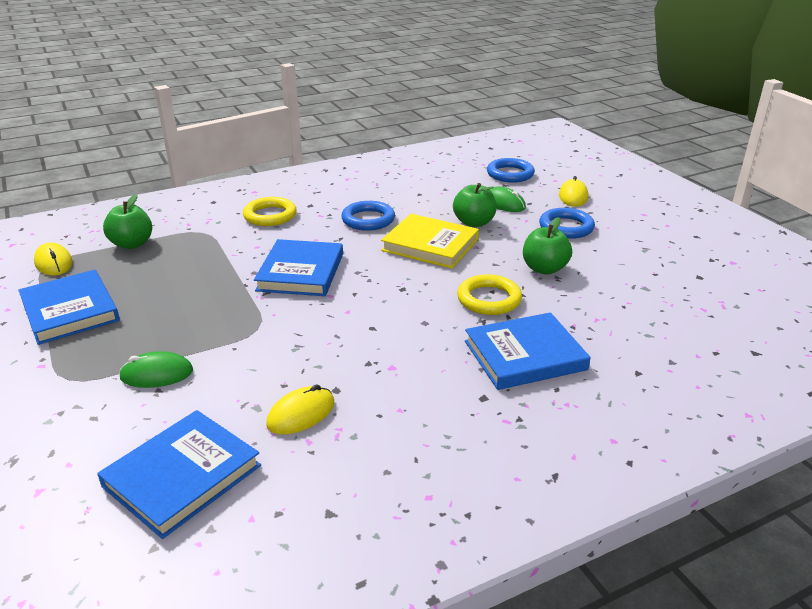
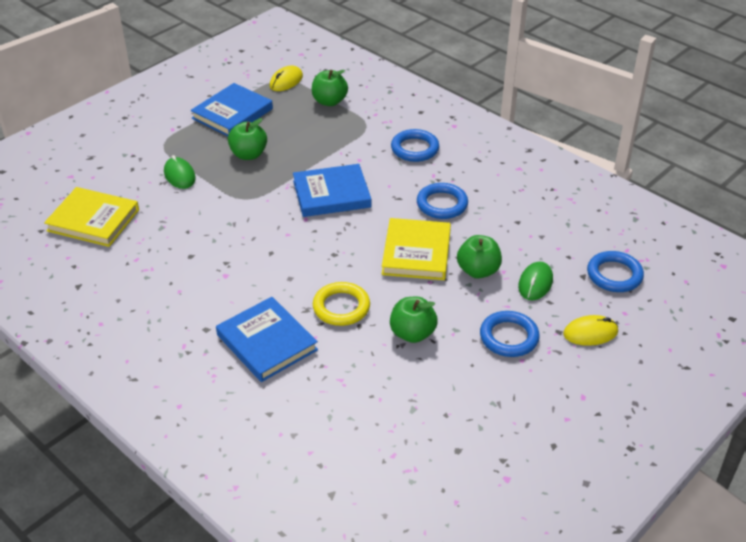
camera: 70 degrees right, 10 degrees up
(171, 312) = (248, 154): none -> green apple
(182, 476) = (93, 220): blue book -> yellow book
(270, 215) = (415, 149): yellow ring -> blue ring
(301, 414) = (160, 248): yellow mouse -> none

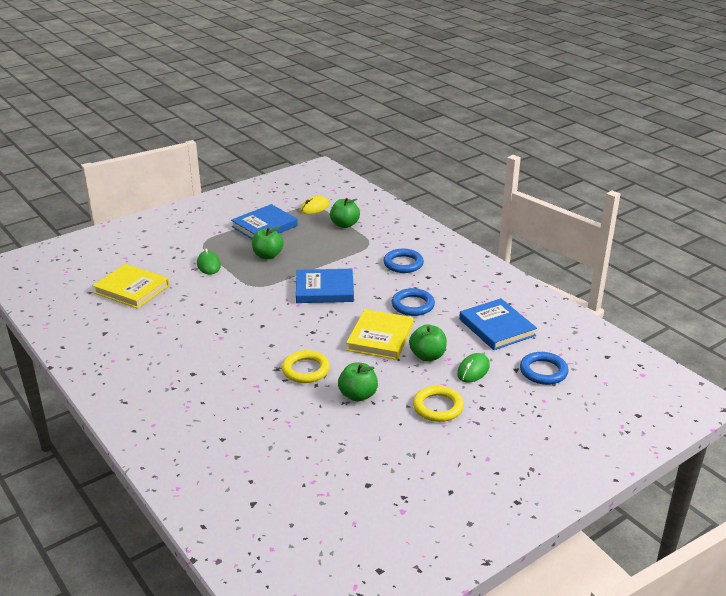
camera: 10 degrees right, 10 degrees down
(267, 342) = (237, 388): blue book -> blue book (497, 327)
(509, 337) = (438, 407): blue ring -> yellow ring
(590, 333) = (509, 412): yellow mouse -> none

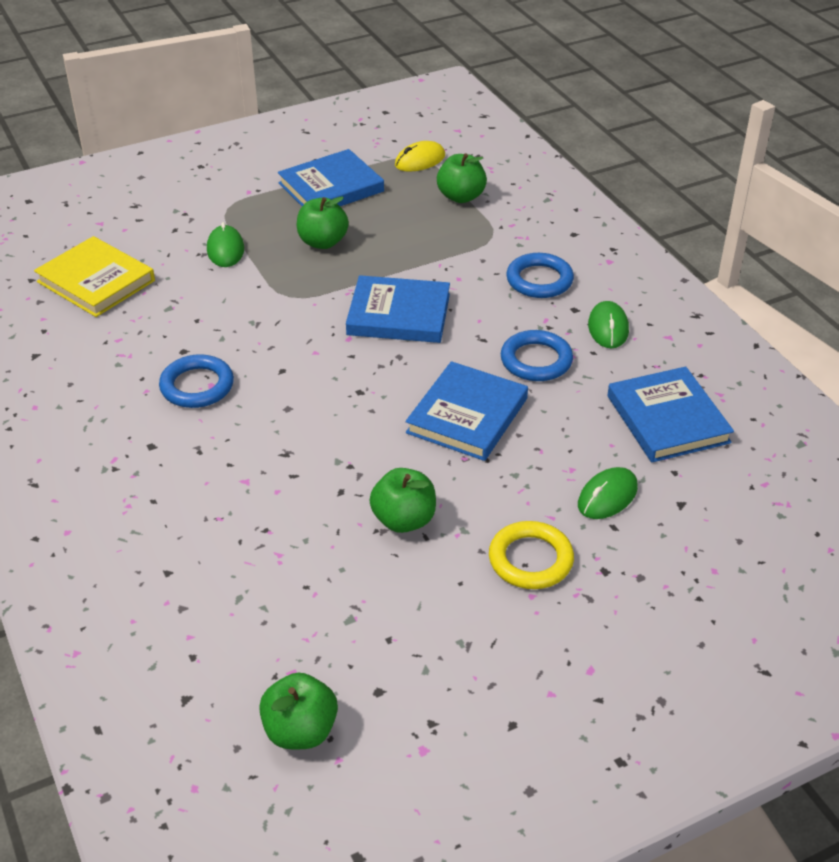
camera: 10 degrees right, 10 degrees up
(306, 370) = (331, 461): yellow ring -> none
(380, 337) = (467, 415): yellow book -> blue book
(427, 356) = (537, 460): green apple -> green apple (300, 731)
(450, 284) = (608, 328): none -> green mouse
(543, 371) = (727, 514): blue ring -> blue ring (197, 386)

